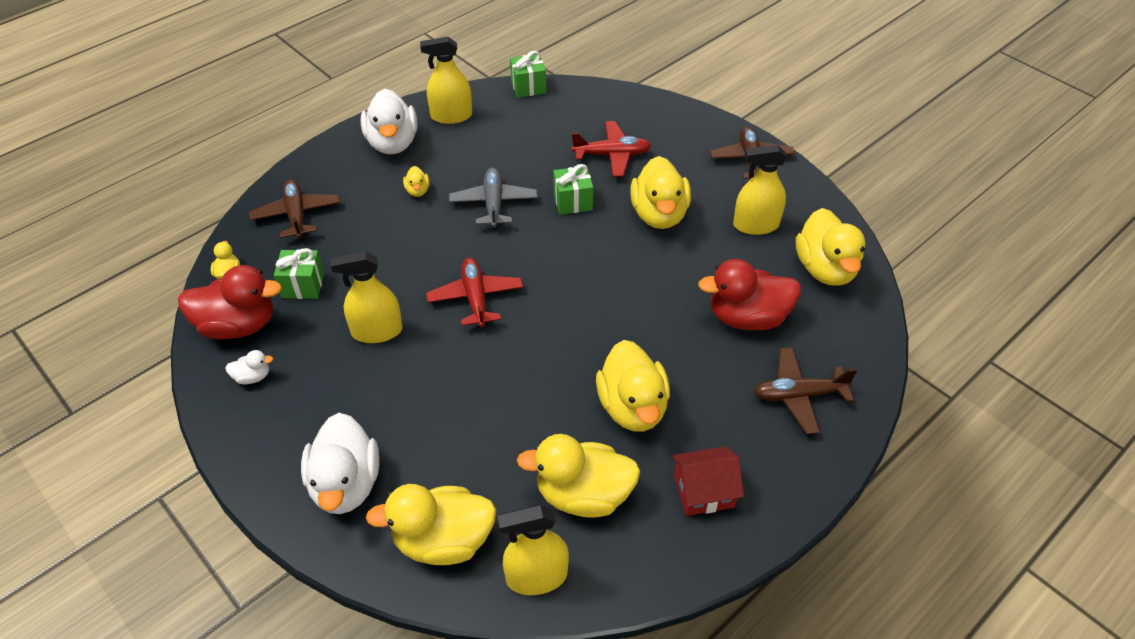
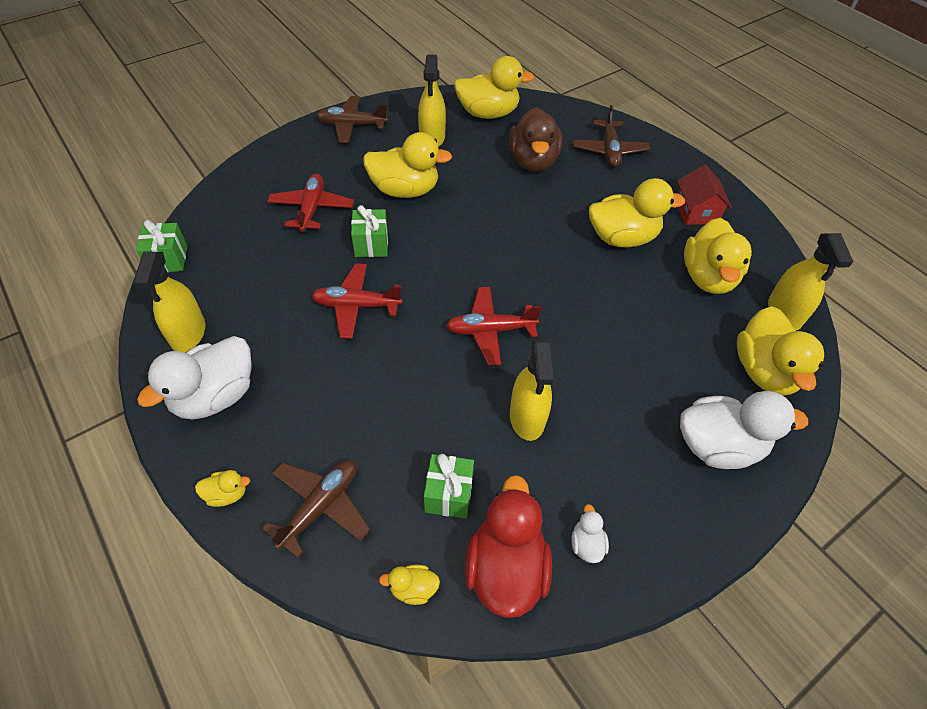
camera: 85 degrees left, 5 degrees up
(297, 215) = (320, 507): brown plane -> brown plane turned 135 degrees clockwise
(392, 143) = (215, 396): white duck -> white duck turned 135 degrees clockwise
(417, 191) = (314, 373): yellow duck -> yellow duck (227, 494)
(493, 204) = (356, 306): grey plane -> red plane
(747, 317) = (533, 161): red duck -> brown duck

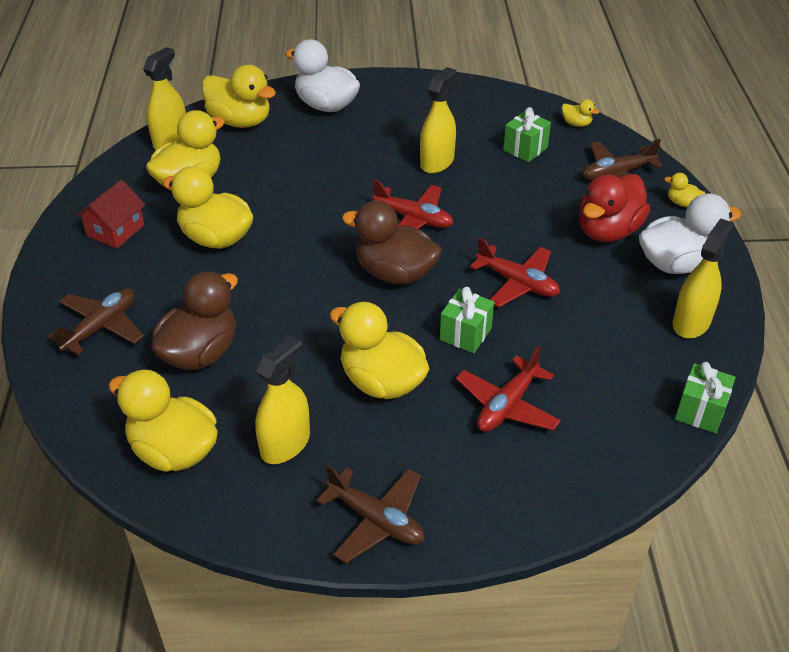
camera: 145 degrees left, 10 degrees down
(461, 270) = (395, 273): none -> brown duck
(505, 568) = (514, 112): red duck -> red duck (608, 231)
(586, 544) = (457, 103): white duck -> none
(764, 371) = (240, 121): yellow duck -> yellow duck turned 90 degrees clockwise

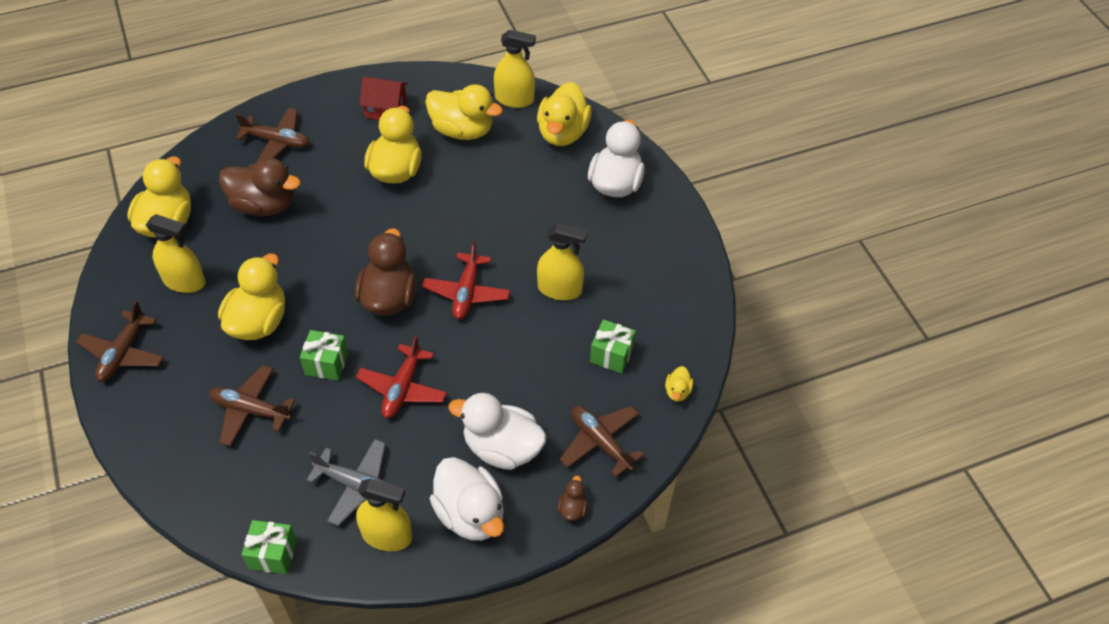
camera: 70 degrees right, 10 degrees up
(507, 405) = (250, 410): red plane -> brown plane
(608, 231) = (502, 448): red duck -> white duck
(628, 335) = (356, 485): none -> grey plane
(682, 203) = (572, 508): yellow duck -> brown duck

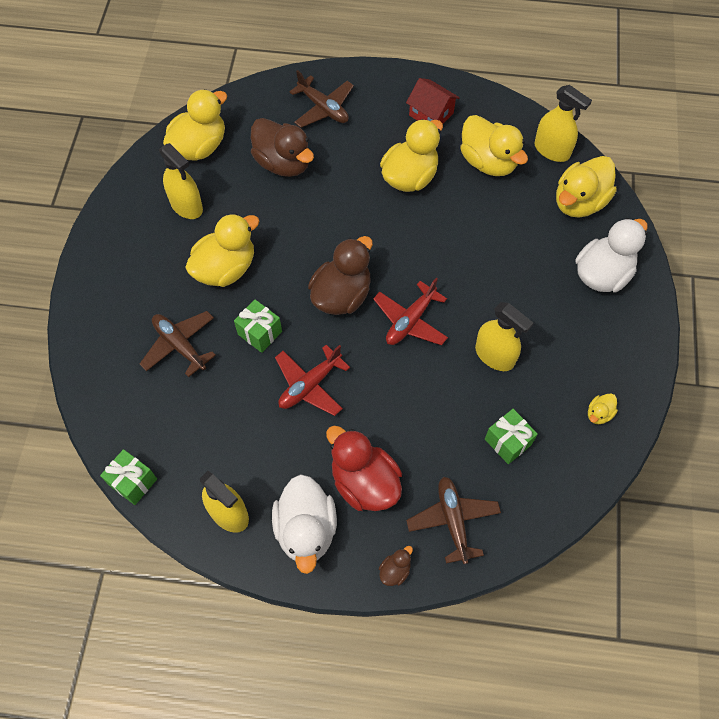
camera: 30 degrees right, 10 degrees up
(123, 353) = (110, 249): brown plane -> none
(356, 485) = (227, 455): grey plane -> none
(502, 448) = (364, 482): white duck -> red duck
(677, 391) = (550, 507): yellow duck -> yellow duck (599, 414)

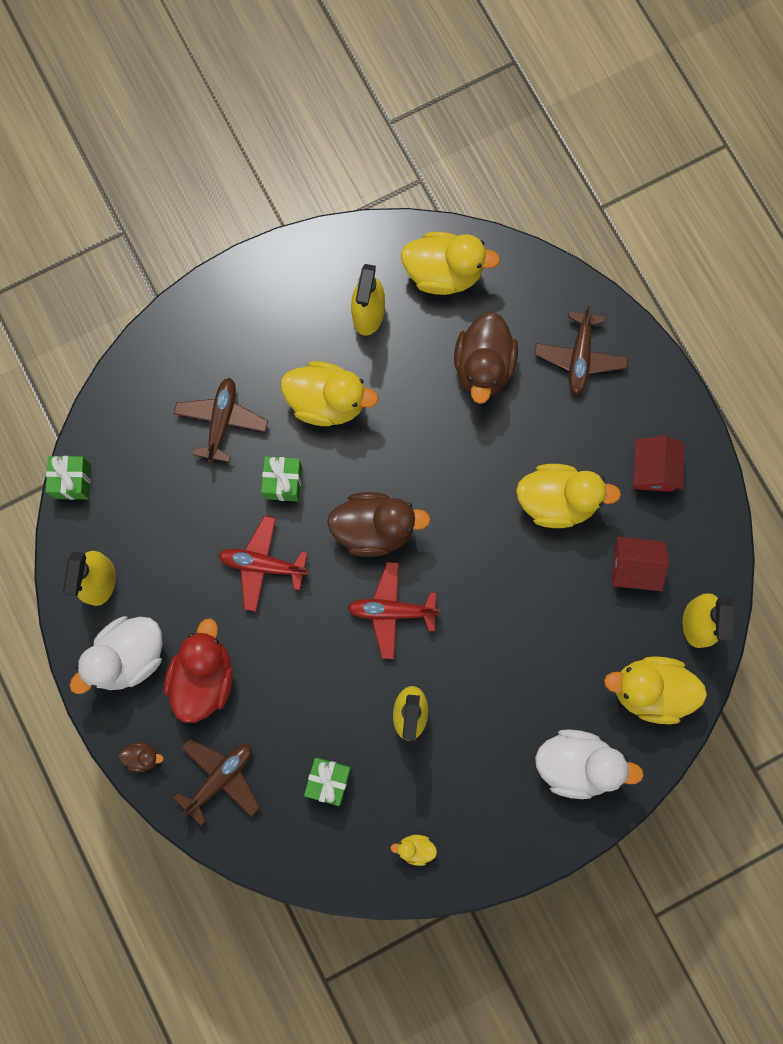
camera: 55 degrees right, 15 degrees up
(488, 162) = (634, 567): yellow duck -> red house

